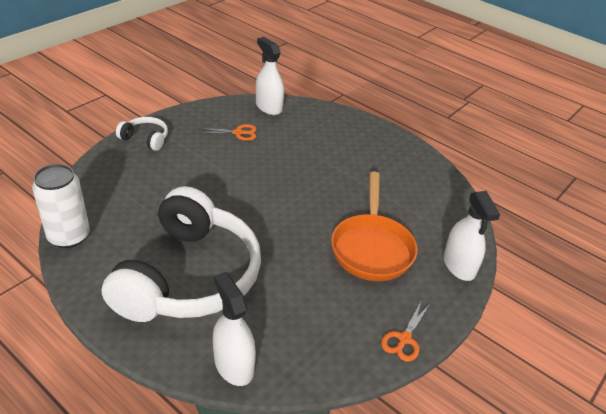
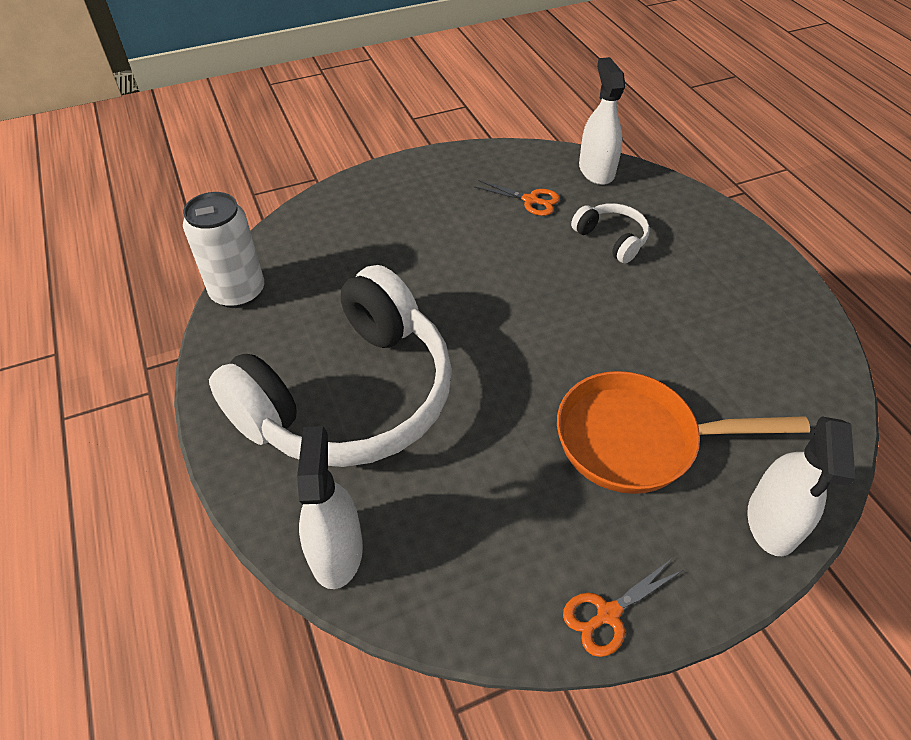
camera: 30 degrees right, 10 degrees up
(145, 139) = (401, 180): white headphones -> white headphones (611, 239)
(372, 248) = (637, 440): orange pan -> orange pan turned 60 degrees clockwise

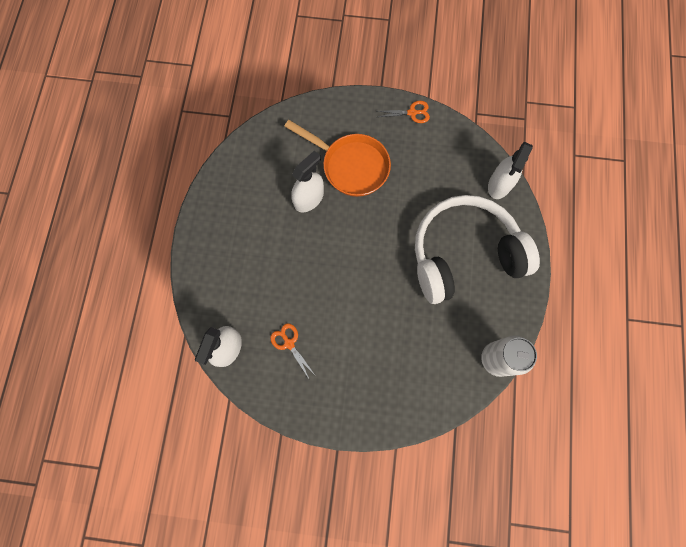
camera: 150 degrees left, 25 degrees up
(611, 239) = (267, 284): white headphones -> none
(772, 521) = (327, 110): white spray bottle -> white spray bottle (309, 198)

